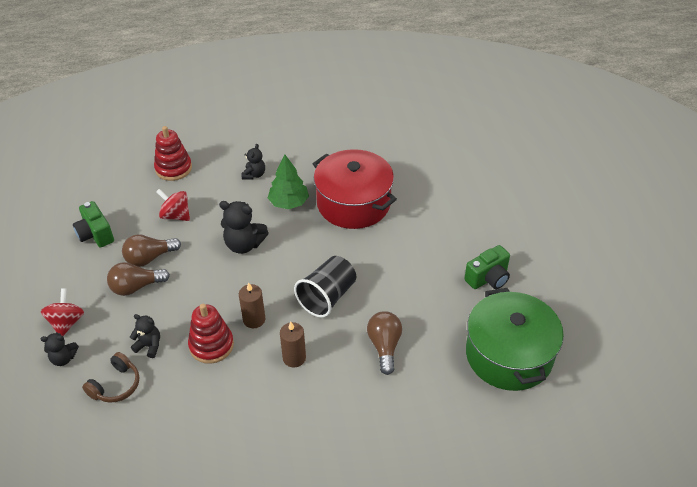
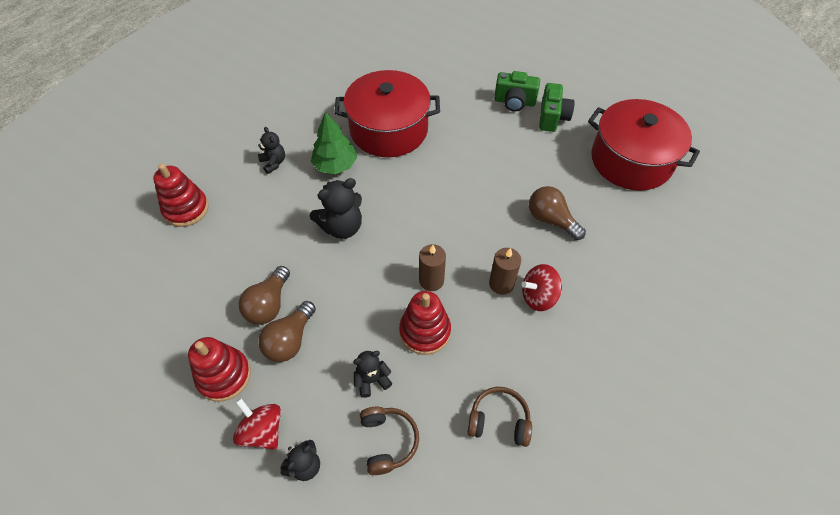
camera: 45 degrees left, 10 degrees up
(83, 278) = (224, 376): none -> red stacking toy
(95, 234) = (182, 326): green camera -> green camera (514, 102)
(176, 215) = (244, 248): red spinning top -> red spinning top (538, 296)
(185, 432) = (499, 420): none -> brown headphones
(327, 297) = (463, 216): black cup -> none
(509, 355) = (631, 160): green pot -> red pot

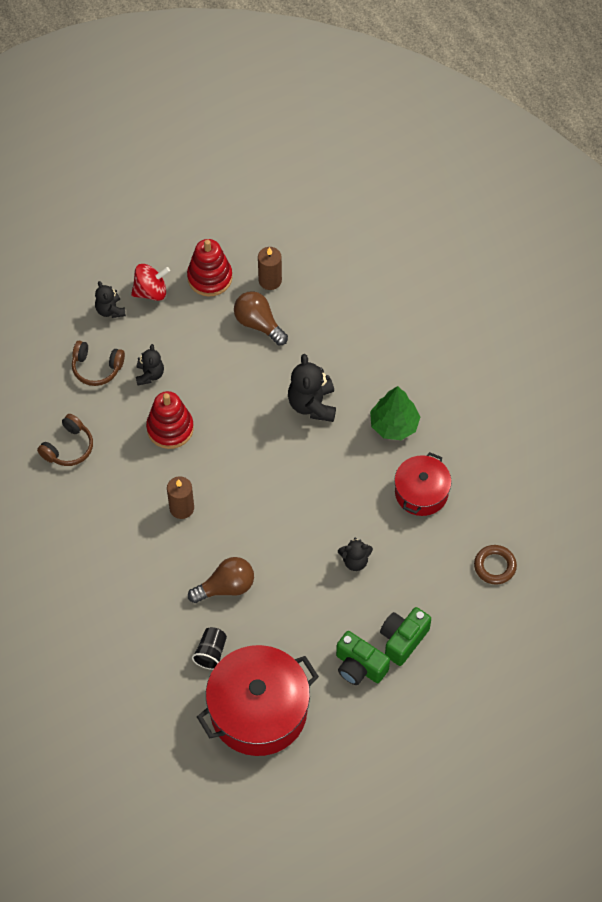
camera: 115 degrees right, 5 degrees up
(186, 209) = (399, 286): red stacking toy -> none
(273, 163) = (424, 372): black teddy bear -> black teddy bear (355, 561)
(290, 340) = (216, 329): brown light bulb -> none
(389, 129) = (421, 492): red pot -> red pot, size x0.58
(425, 74) = (494, 566): none -> brown ring
(431, 280) = (215, 454): brown candle -> brown candle (270, 280)
(538, 296) = (153, 531): red spinning top -> none
(612, 207) = (211, 652): none -> black cup

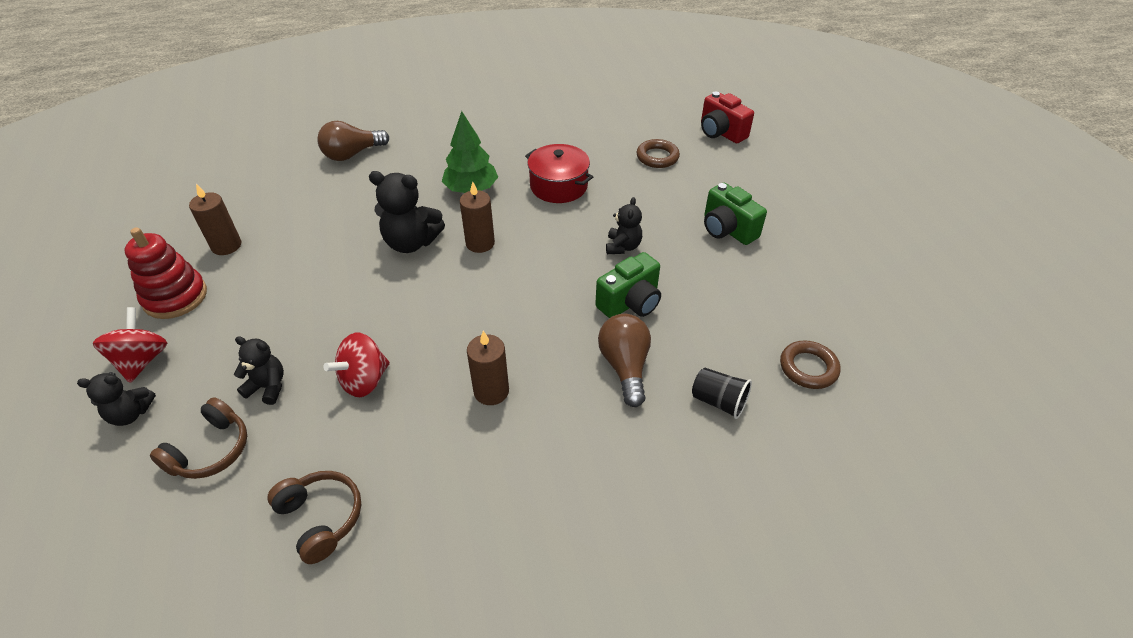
camera: 75 degrees left, 15 degrees down
(170, 428) = (364, 380): red stacking toy -> red spinning top
(258, 324) = (275, 266): brown light bulb -> brown light bulb (352, 154)
(258, 711) = (808, 368): red pot -> brown ring
(326, 454) = (480, 243): none -> brown candle
(359, 667) = (756, 268): green camera -> green camera (630, 302)
(558, 618) = (721, 132): none -> red camera

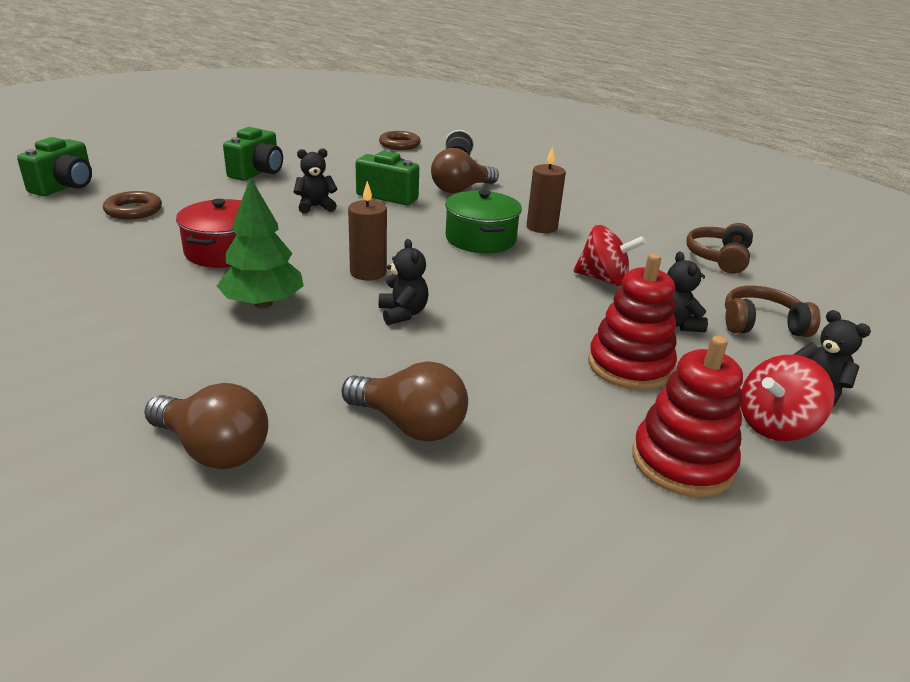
camera: 120 degrees left, 15 degrees down
(226, 246) = (552, 472): brown candle -> none
(258, 325) = (629, 366): none -> red stacking toy
(308, 212) = (409, 425): none -> brown light bulb
(411, 242) = (403, 313): black teddy bear -> black teddy bear, size x0.60
(495, 330) = (480, 239): none -> green pot
(721, 132) = (65, 186): red camera -> green camera

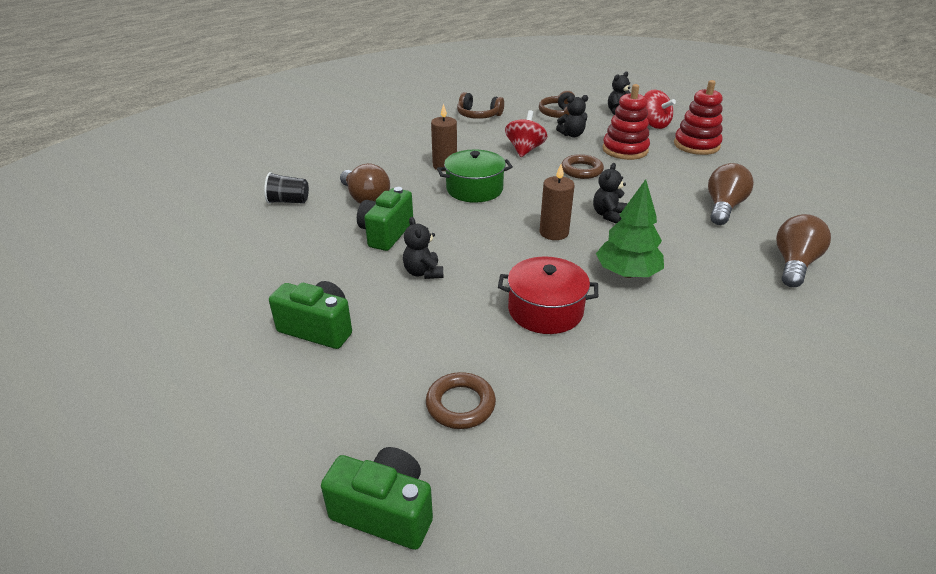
camera: 90 degrees left, 5 degrees up
(399, 144) = (218, 237): brown ring -> brown ring (581, 170)
(403, 313) = (608, 215): black teddy bear -> black teddy bear turned 45 degrees counterclockwise

